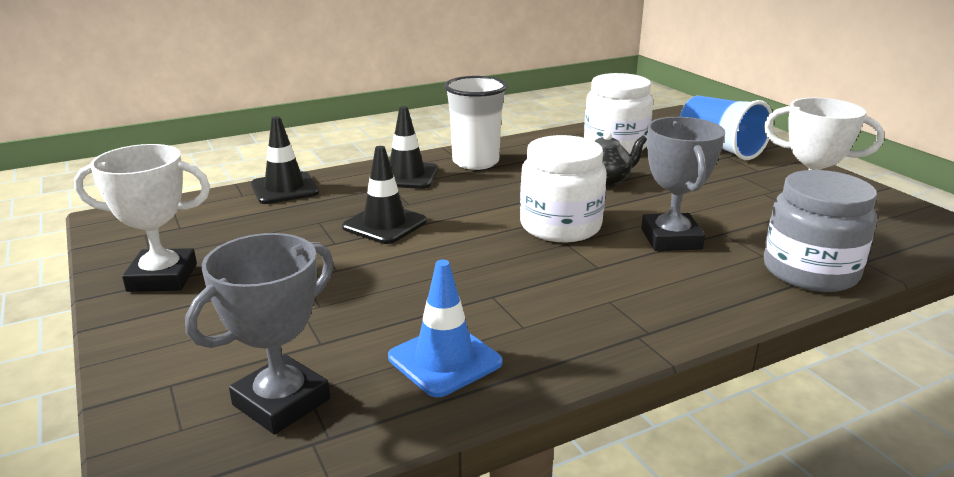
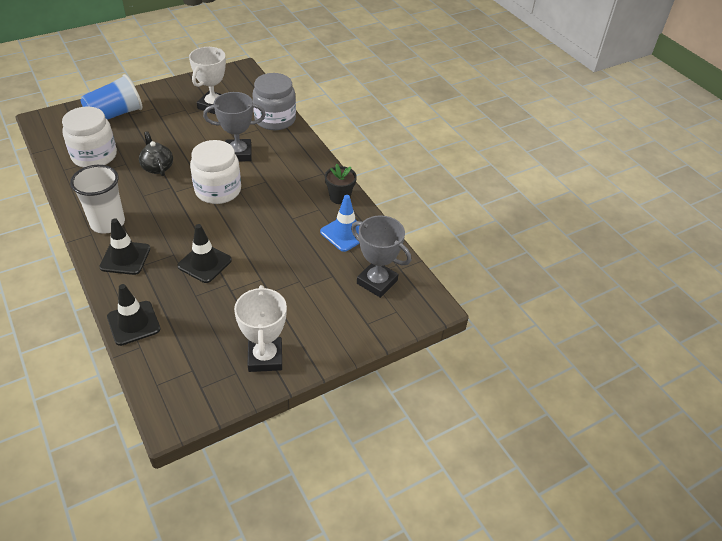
camera: 95 degrees left, 20 degrees up
(567, 354) = (340, 197): none -> black flower pot

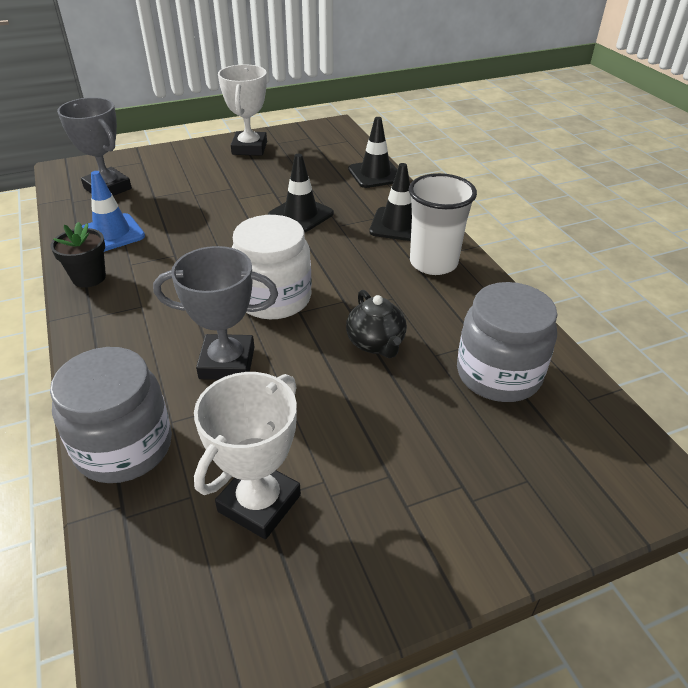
camera: 170 degrees left, 5 degrees down
(94, 156) = (498, 374): white jar -> grey jar
(115, 114) = (497, 486): blue cup -> none

